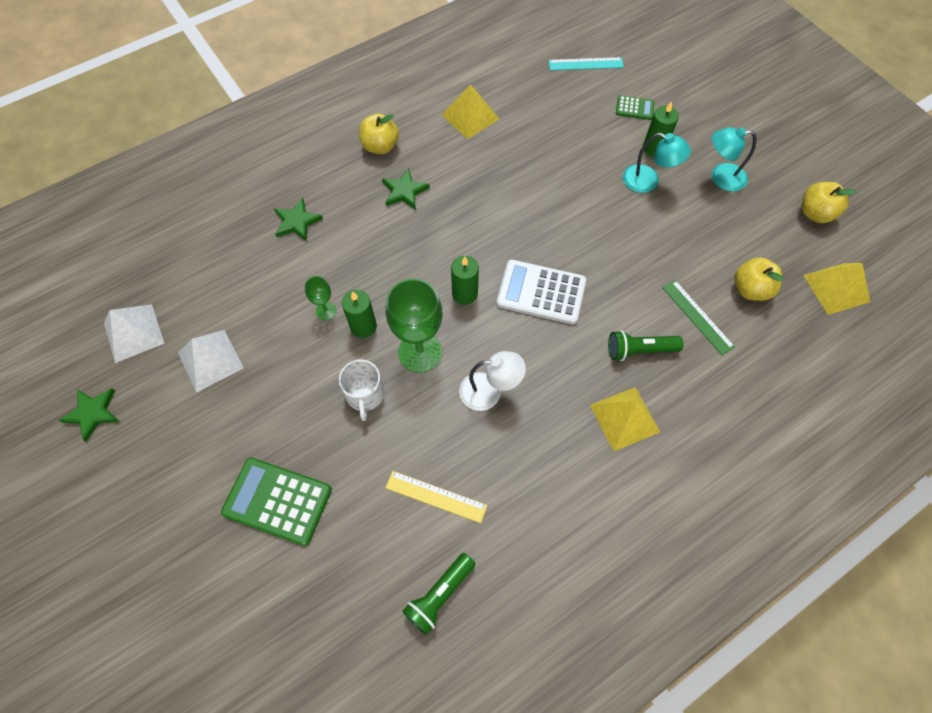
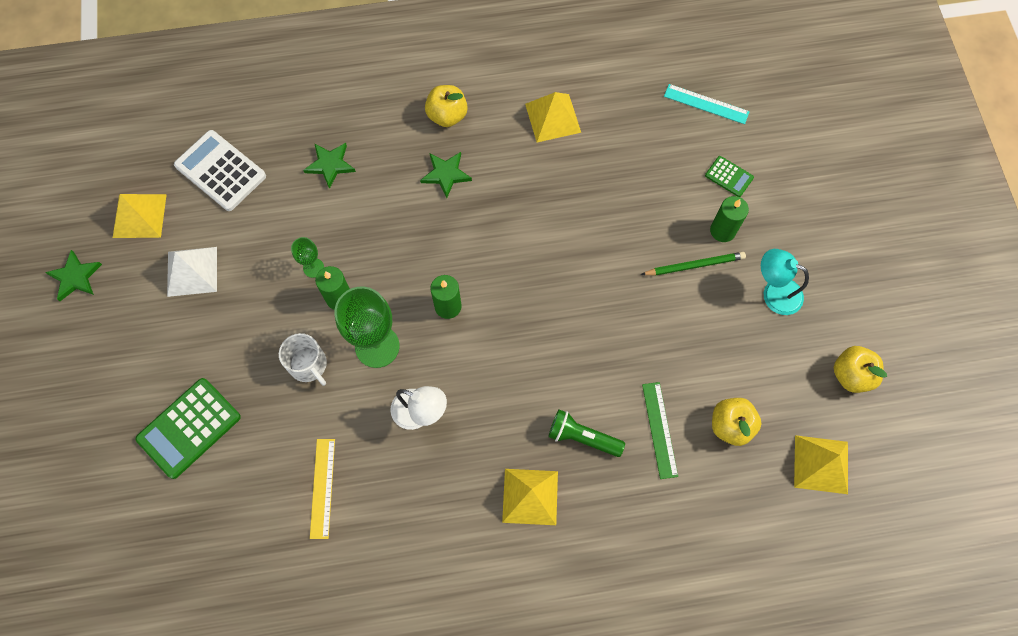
camera: 25 degrees right, 5 degrees up
(134, 333) = (139, 216): white pyramid -> yellow pyramid
(277, 501) = (189, 428): green calculator -> green calculator turned 90 degrees counterclockwise
(365, 394) = (308, 365): white mug -> white mug turned 60 degrees counterclockwise
(436, 496) = (322, 488): yellow ruler -> yellow ruler turned 45 degrees clockwise
(439, 595) = (281, 575): green flashlight -> none
(541, 292) = (521, 337): white calculator -> white calculator (220, 171)
(648, 181) = (694, 265): turquoise lamp -> green pencil

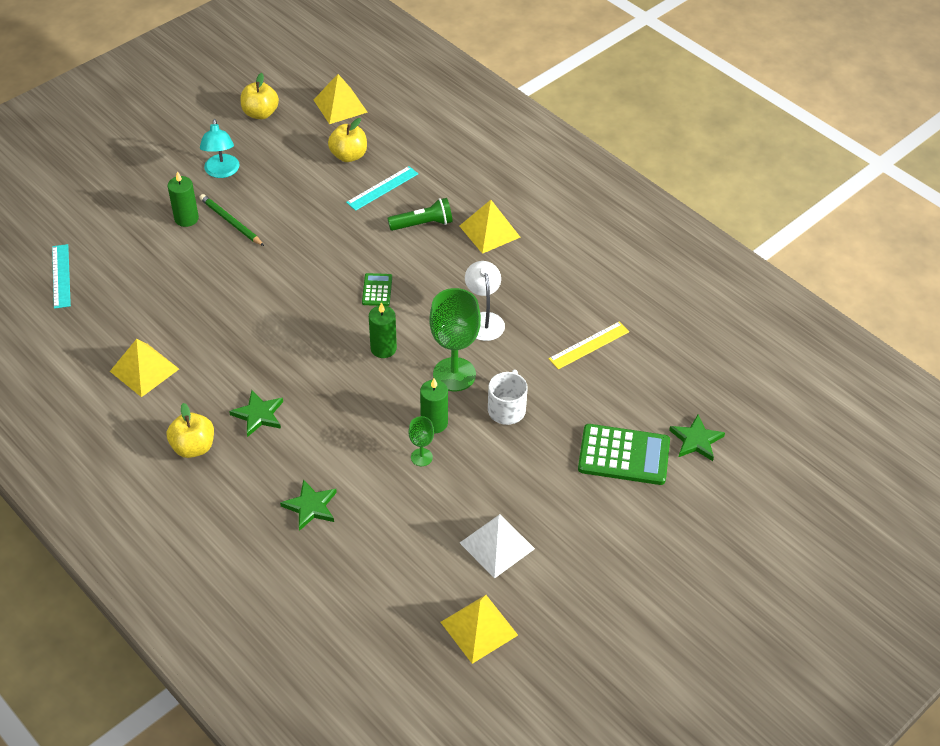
camera: 125 degrees left, 20 degrees down
(75, 277) = (578, 636): green star -> green star (696, 440)
(220, 171) = (382, 592): white calculator -> none
(582, 437) = (423, 224): green flashlight -> green flashlight turned 90 degrees counterclockwise
(659, 429) = (382, 188): green ruler -> turquoise ruler
(729, 177) = (130, 234): green calculator -> green calculator (377, 290)

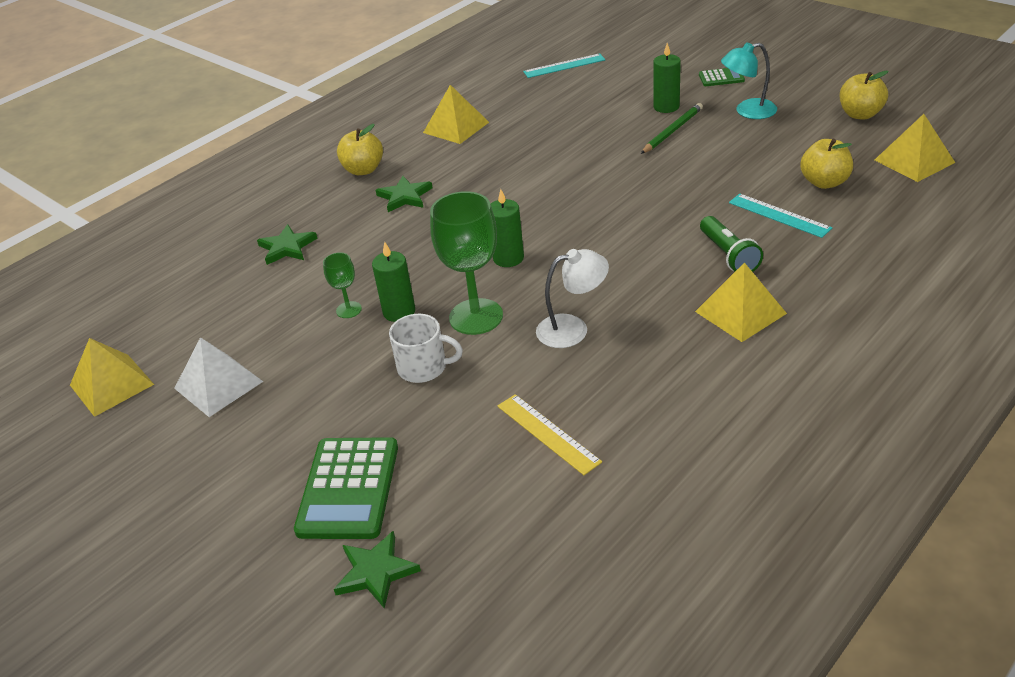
camera: 90 degrees right, 10 degrees down
(377, 290) = (600, 239): green calculator -> green calculator (721, 78)

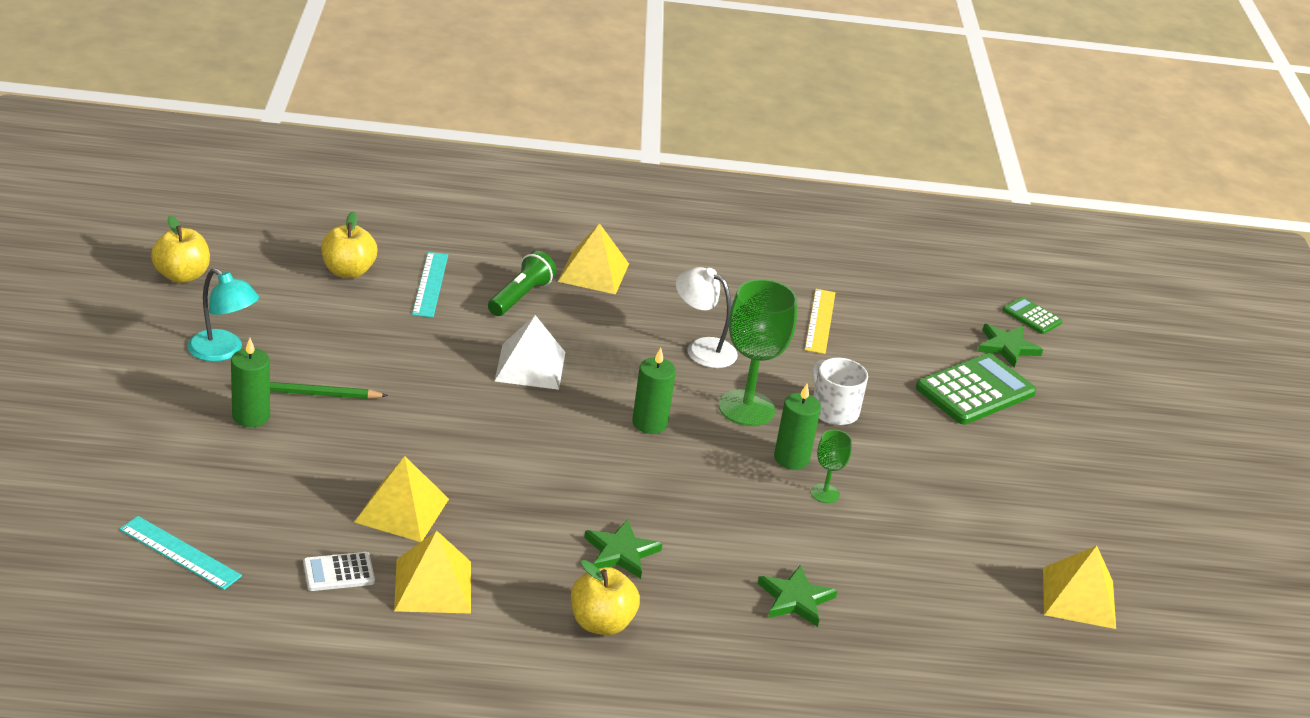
camera: 140 degrees left, 5 degrees down
(218, 385) = (992, 523): white pyramid -> white pyramid (530, 366)
(499, 103) = (338, 572): none -> white calculator
(721, 78) = (140, 394): green calculator -> green calculator (1032, 316)
(914, 161) = (267, 230): yellow pyramid -> yellow pyramid (402, 510)

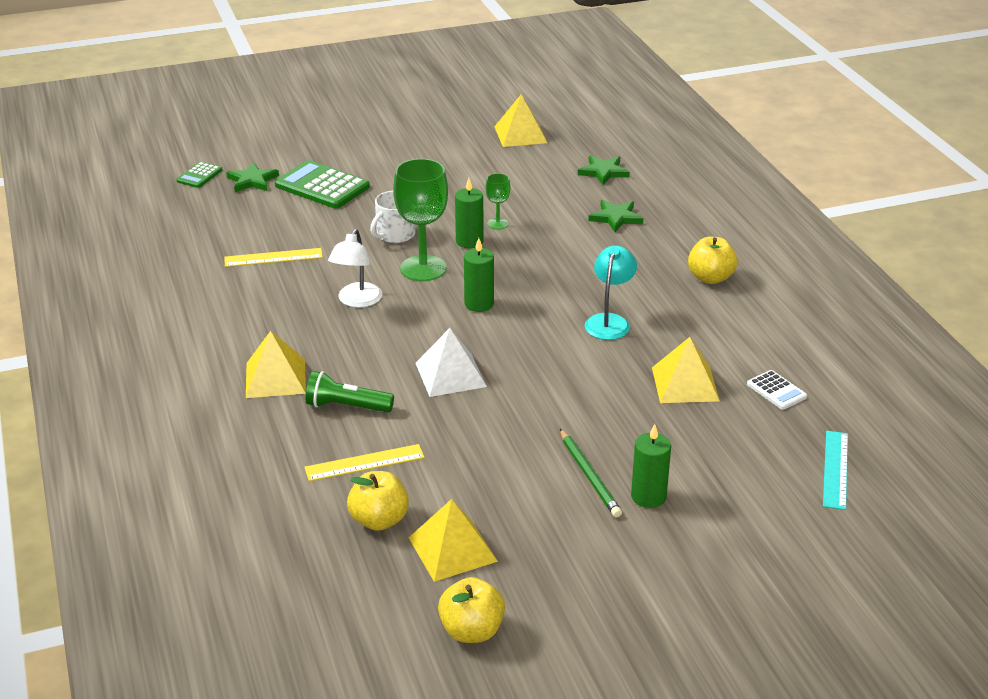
camera: 105 degrees left, 0 degrees up
(223, 351) = (574, 549): turquoise lamp -> turquoise lamp (609, 321)
(430, 284) = (364, 463): turquoise ruler -> yellow ruler
(433, 586) = (746, 348): yellow pyramid -> yellow pyramid (452, 549)
(621, 552) = (636, 285): green star -> green star (603, 172)

